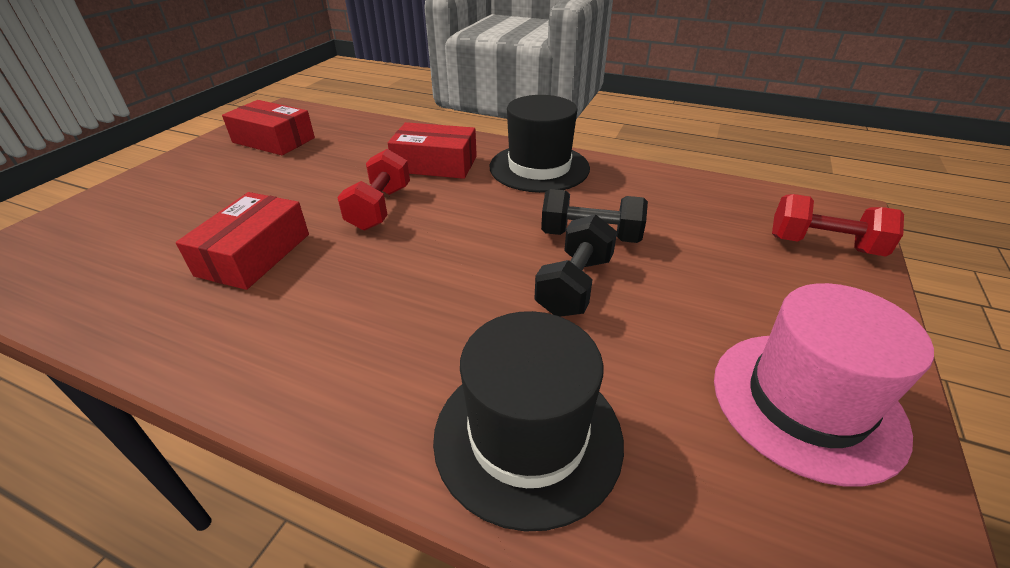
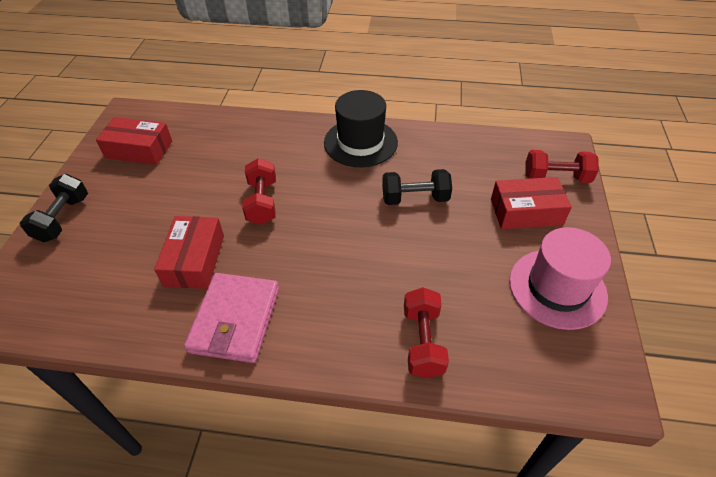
camera: 15 degrees left, 10 degrees up
(255, 336) = (235, 319): none -> pink wallet
(435, 164) = (283, 152): red box -> red box (526, 212)
(528, 436) = (423, 341): black hat -> red dumbbell
(574, 285) = (417, 239): black dumbbell -> black dumbbell (63, 218)

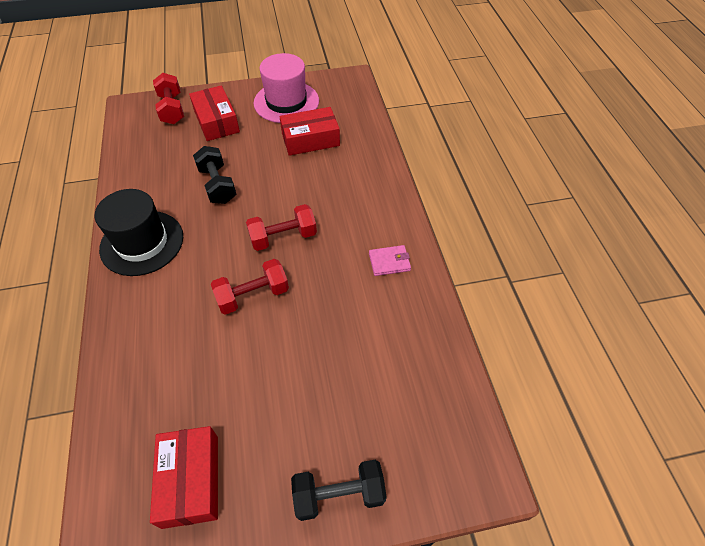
camera: 110 degrees left, 5 degrees up
(194, 260) = (344, 320): red box -> red box (310, 139)
(235, 319) = (389, 262): pink wallet -> pink wallet, size x0.50
(423, 341) = (356, 155): red dumbbell -> red dumbbell (283, 237)

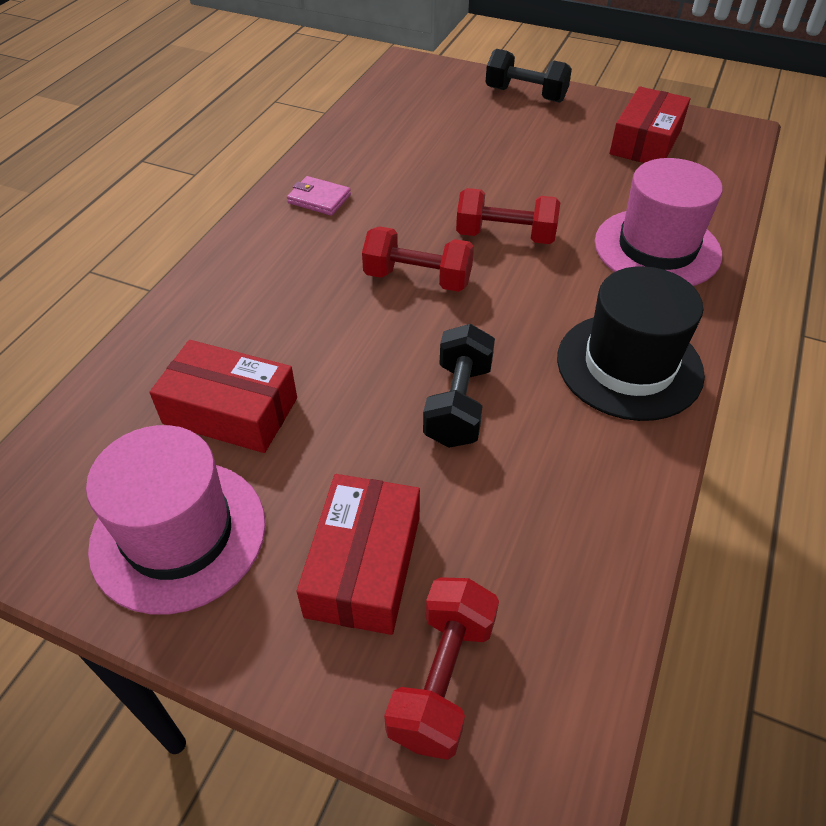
camera: 145 degrees left, 5 degrees down
(147, 339) = (657, 248): none -> pink hat

